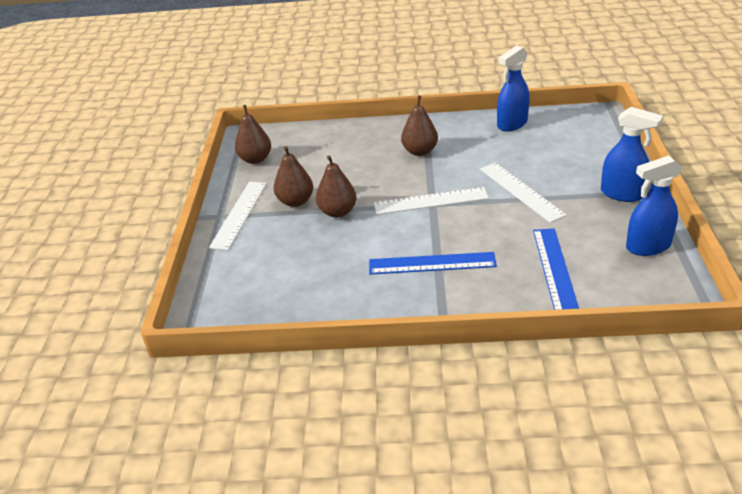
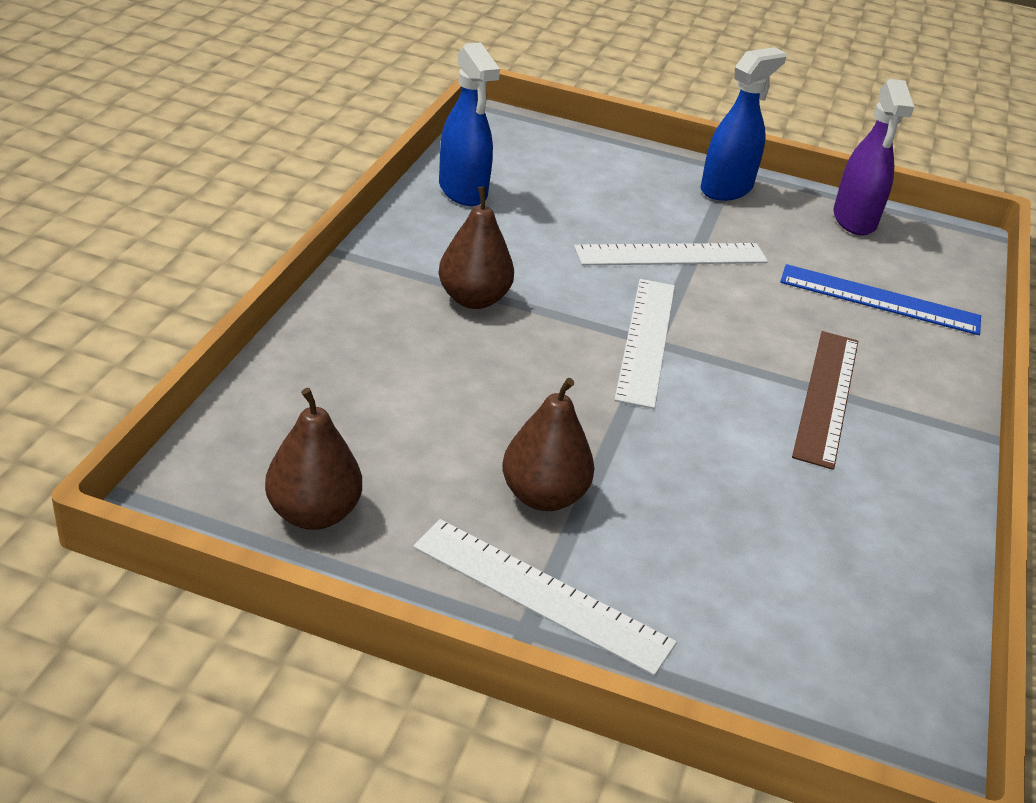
camera: 80 degrees left, 0 degrees up
(337, 212) = (618, 451): brown pear -> none
(432, 263) = (827, 396): blue ruler -> brown ruler
(648, 246) = (854, 220): blue spray bottle -> purple spray bottle

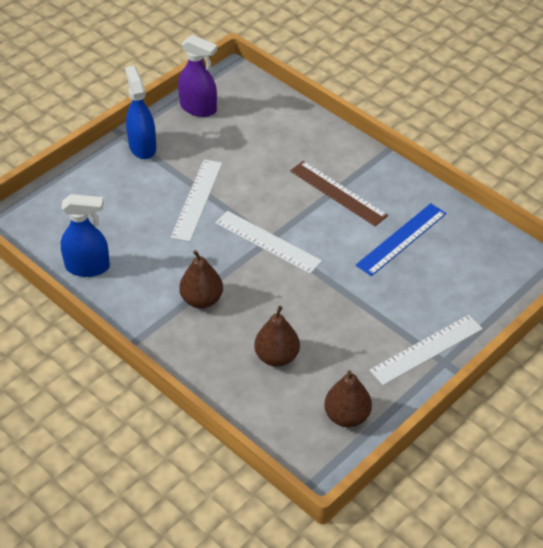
camera: 60 degrees left, 10 degrees up
(543, 496) = (366, 326): brown pear -> brown pear (277, 357)
(879, 300) = (273, 135): blue ruler -> blue ruler (401, 239)

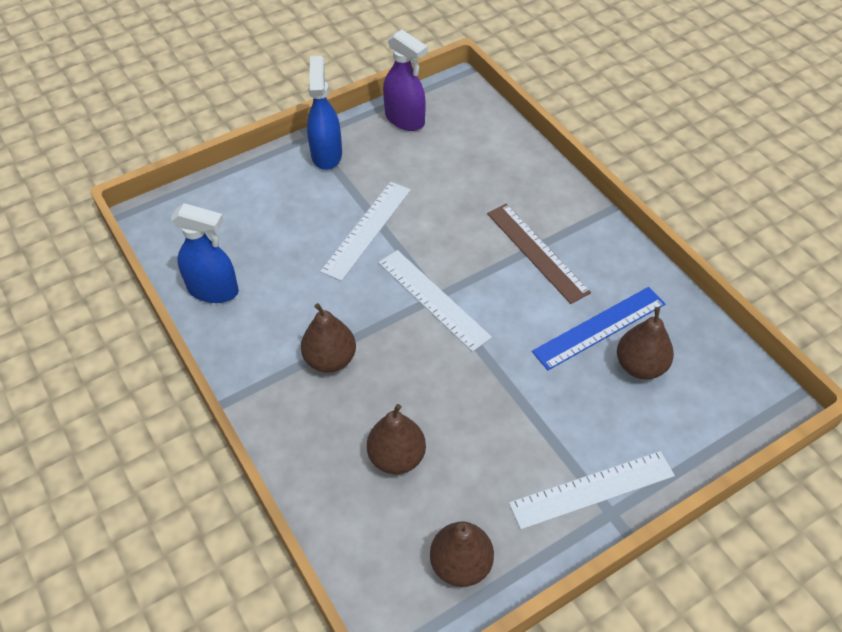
camera: 15 degrees right, 5 degrees up
(439, 260) = (640, 366): none -> brown pear

